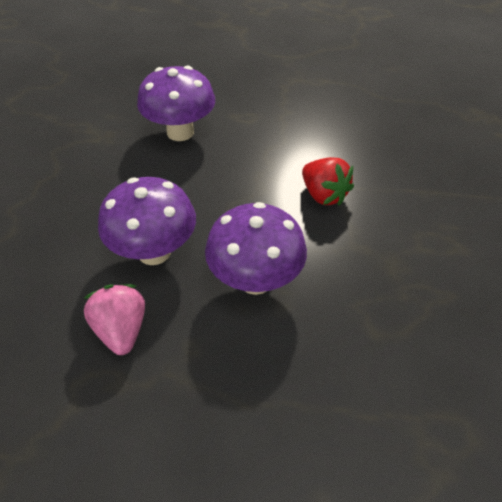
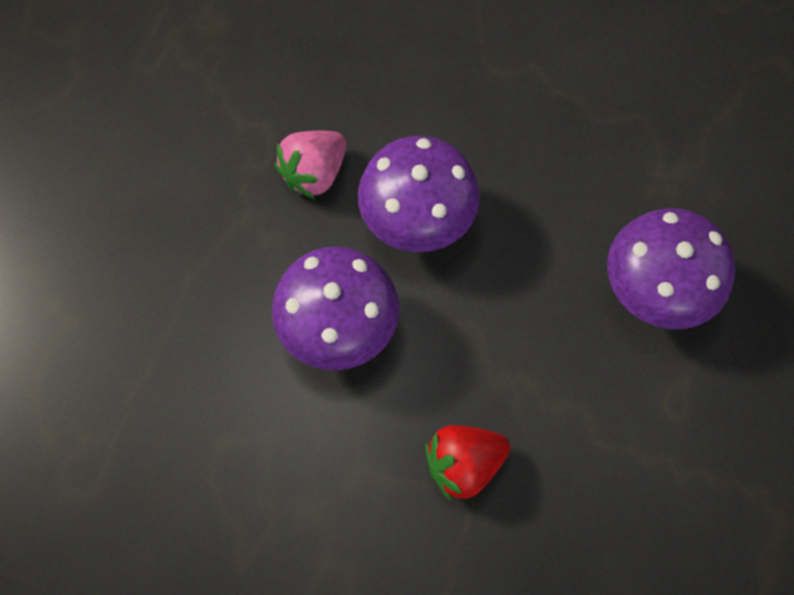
camera: 105 degrees right, 20 degrees up
(121, 330) = (314, 173): pink strawberry -> pink strawberry turned 135 degrees clockwise

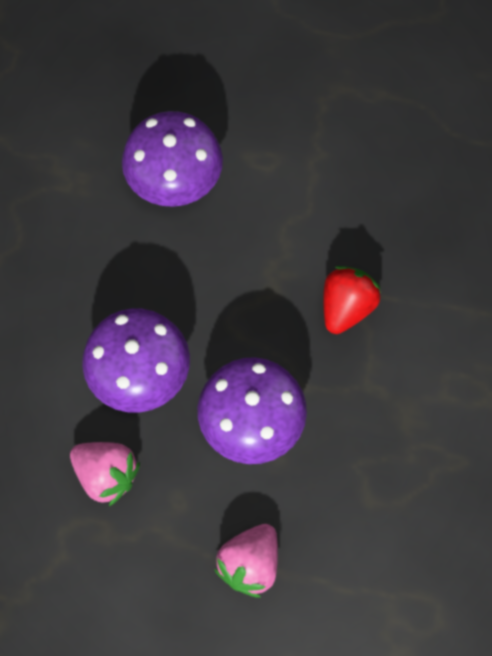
camera: 100 degrees left, 0 degrees up
(186, 299) = (250, 563): none -> pink strawberry
(463, 464) = (346, 307): red strawberry -> red strawberry turned 120 degrees counterclockwise

